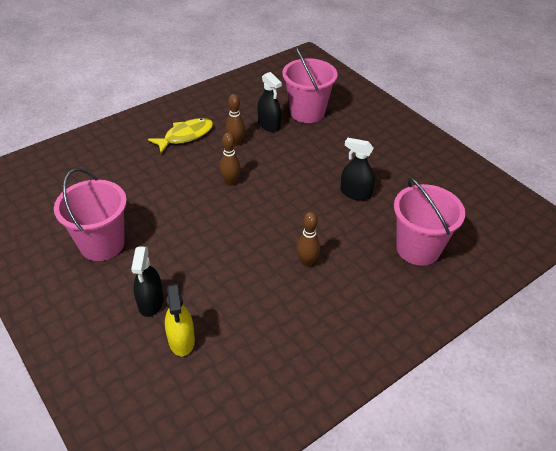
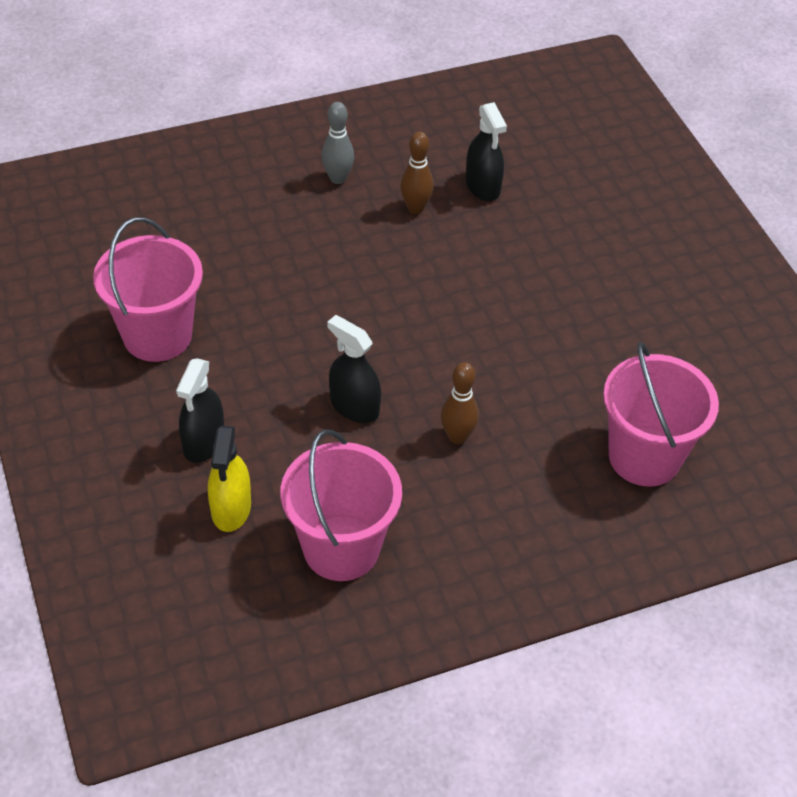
camera: 15 degrees right, 5 degrees up
(185, 136) = (338, 178): yellow fish -> grey bowling pin
(230, 182) = (384, 276): brown bowling pin -> none
(307, 112) = (557, 176): pink bucket -> pink bucket (341, 548)
(355, 193) = (581, 340): black spray bottle -> black spray bottle (354, 406)

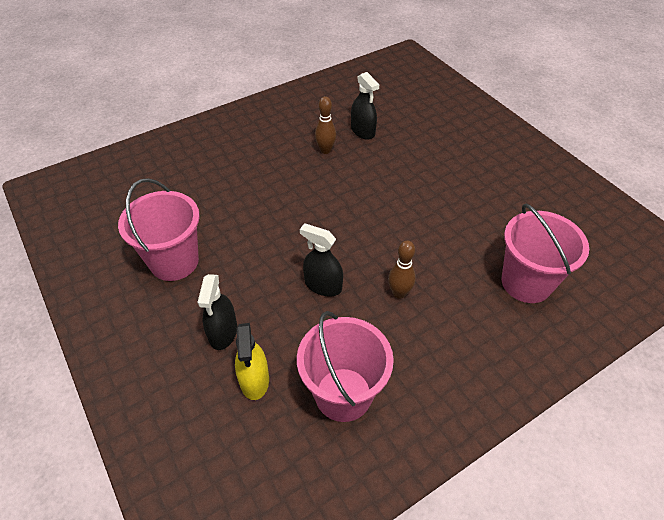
camera: 10 degrees left, 0 degrees up
(338, 178) = (272, 141): grey bowling pin -> none

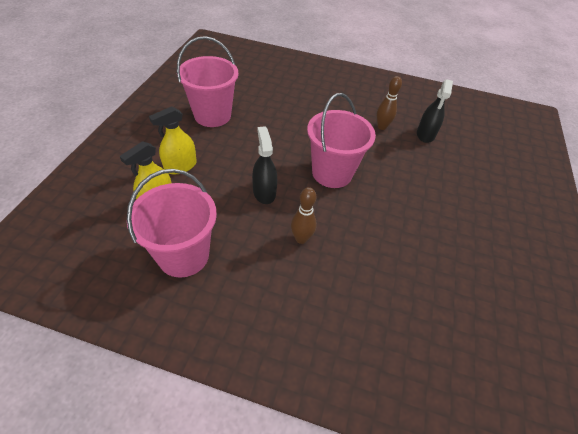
camera: 45 degrees right, 0 degrees up
(223, 332) = (180, 166): black spray bottle -> yellow spray bottle
(526, 282) = (404, 322): pink bucket -> pink bucket (332, 173)

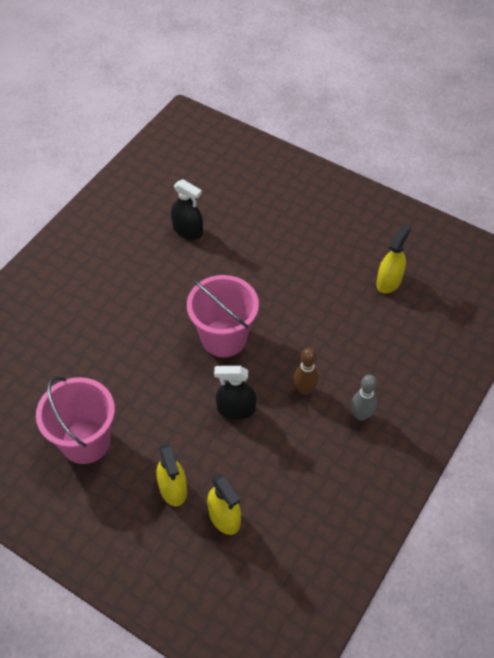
camera: 70 degrees left, 5 degrees up
(183, 255) = (303, 497): pink bucket -> none
(287, 292) = (361, 415): none -> grey bowling pin
(382, 127) = (162, 266): brown bowling pin -> none
(469, 296) = (389, 281): none -> yellow spray bottle

